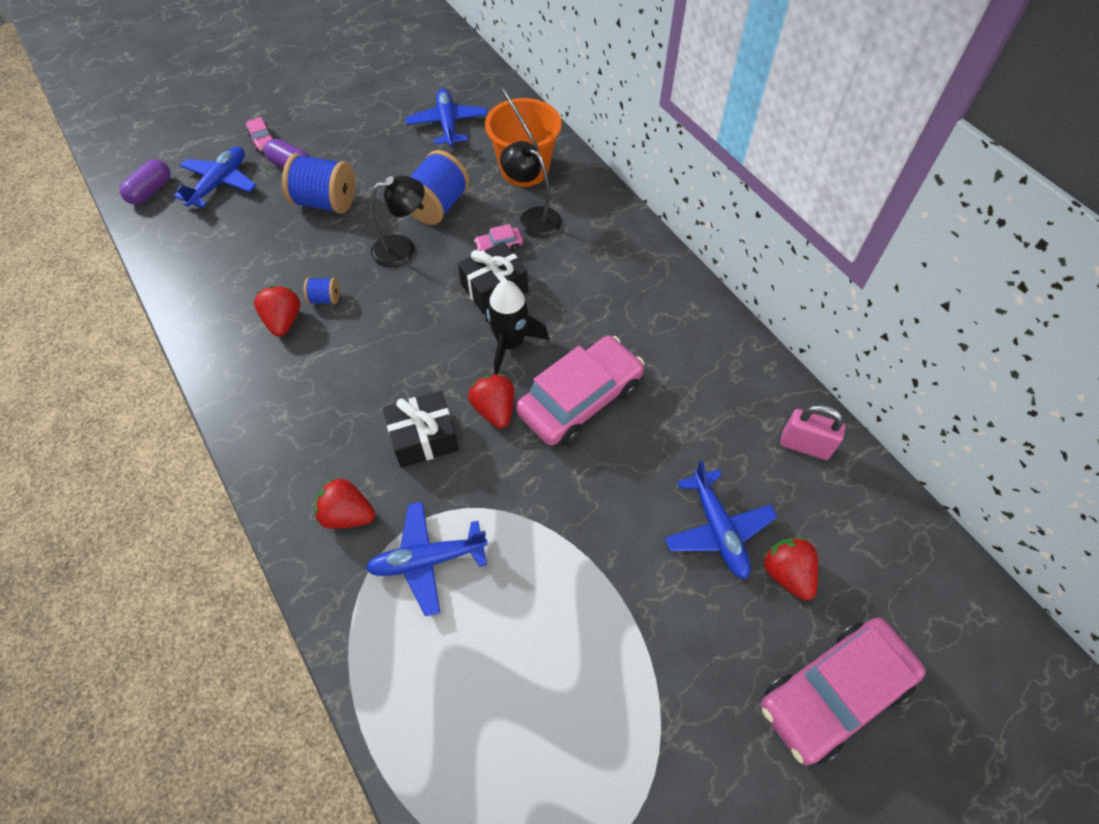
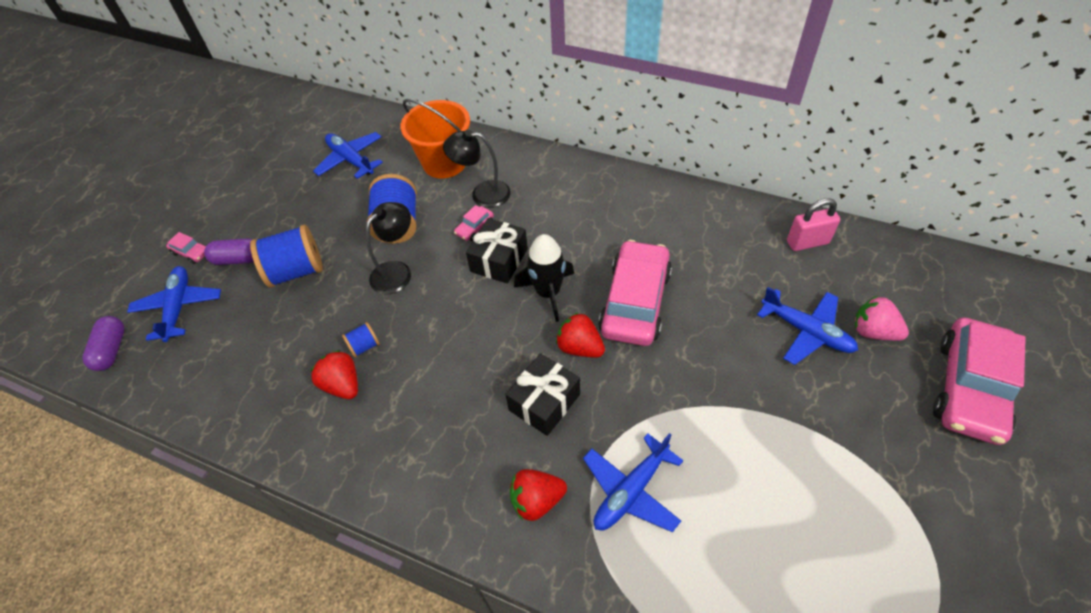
camera: 30 degrees left, 5 degrees down
(787, 573) = (873, 331): red strawberry -> pink strawberry

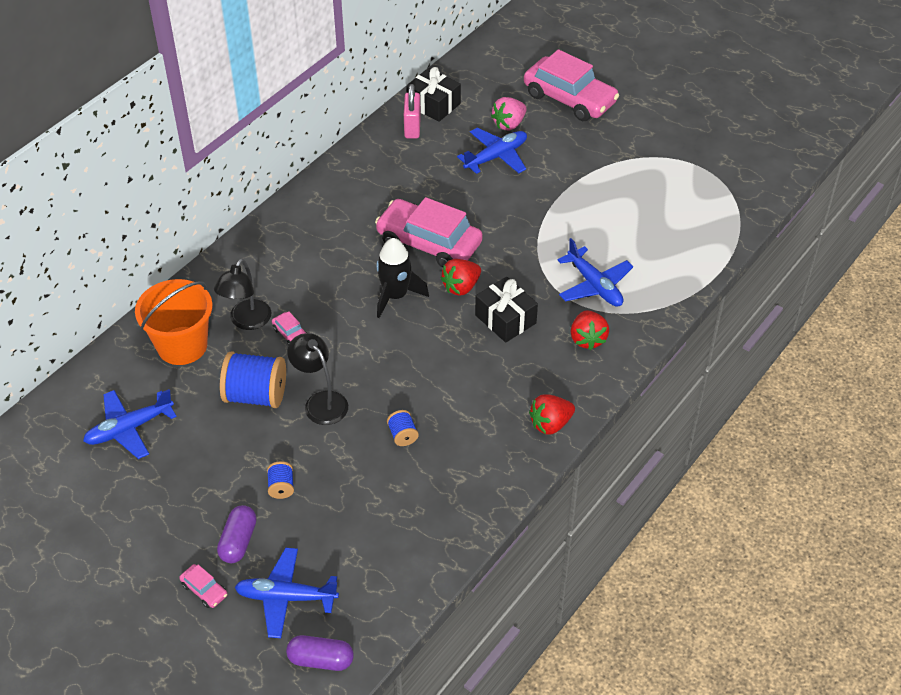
camera: 80 degrees left, 5 degrees down
(191, 252) = (204, 590): pink car -> pink car turned 90 degrees clockwise
(296, 271) = (281, 487): blue spool -> blue spool, size x0.48
(342, 385) = (440, 454): red strawberry -> red strawberry (550, 424)
(499, 260) = (342, 323): black gift -> black gift (433, 104)

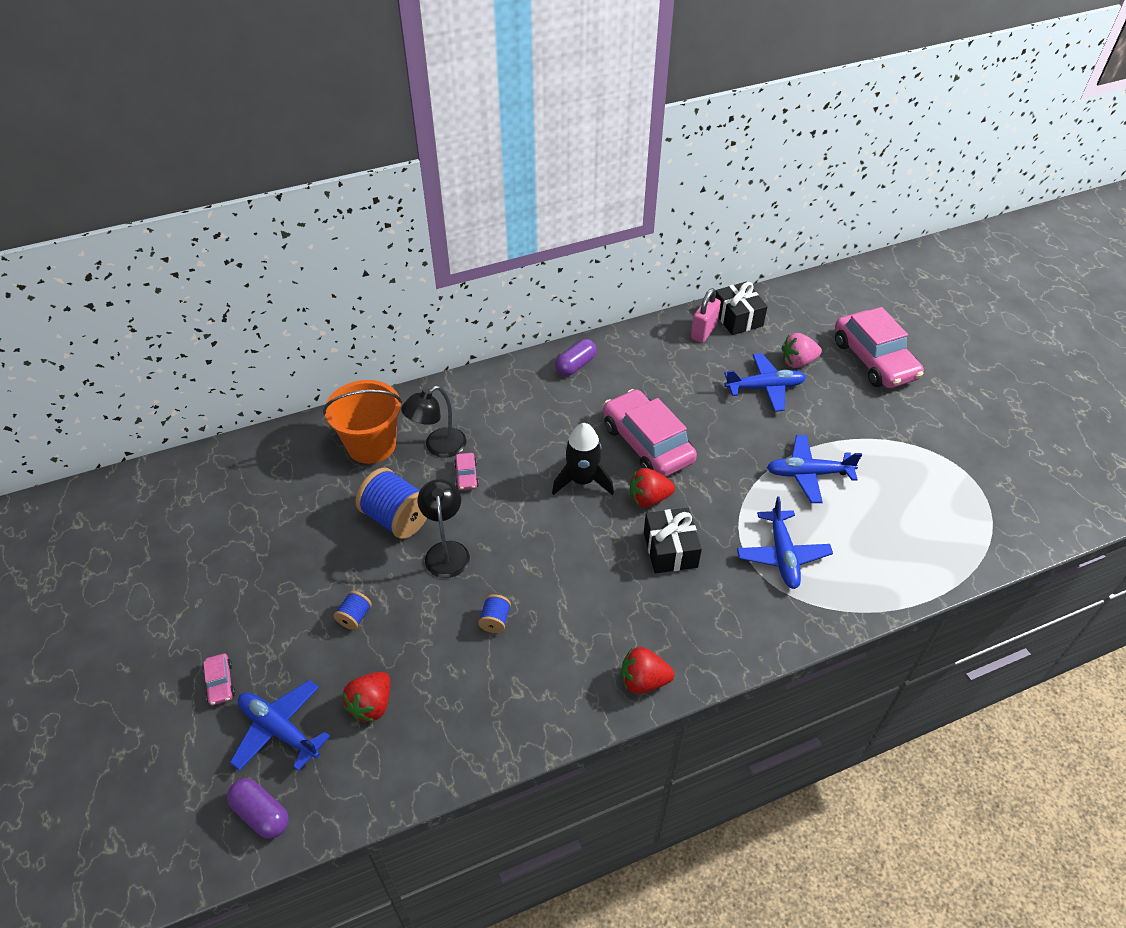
camera: 30 degrees right, 0 degrees up
(129, 429) = (276, 499): blue plane -> blue plane (808, 474)
(238, 541) = (281, 651): purple capsule -> purple capsule (575, 365)
(587, 339) = (739, 608): red strawberry -> red strawberry (371, 705)

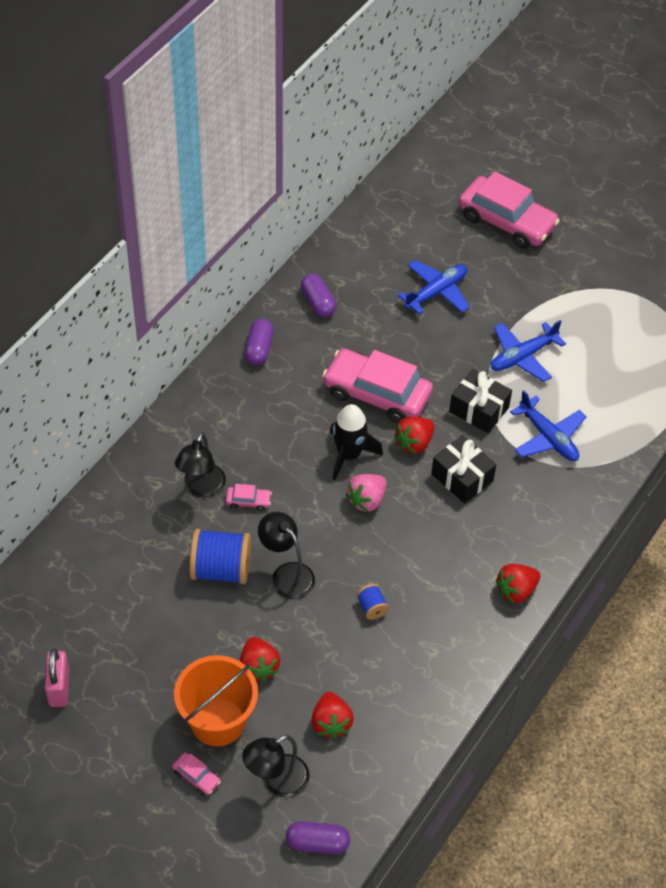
camera: 35 degrees left, 5 degrees up
(279, 730) = (276, 781): blue plane -> black lamp
(355, 617) = (258, 667): blue spool -> red strawberry
(371, 445) = (139, 517): orange bucket -> orange bucket (218, 721)
(466, 475) = (248, 501): pink car -> pink car turned 45 degrees counterclockwise
(653, 352) = (318, 302): none -> purple capsule
(703, 332) = (346, 260): pink padlock -> pink padlock (59, 688)
(737, 318) = (366, 232): black gift -> black gift (479, 409)
(797, 362) = (446, 253): pink strawberry -> pink strawberry (367, 500)

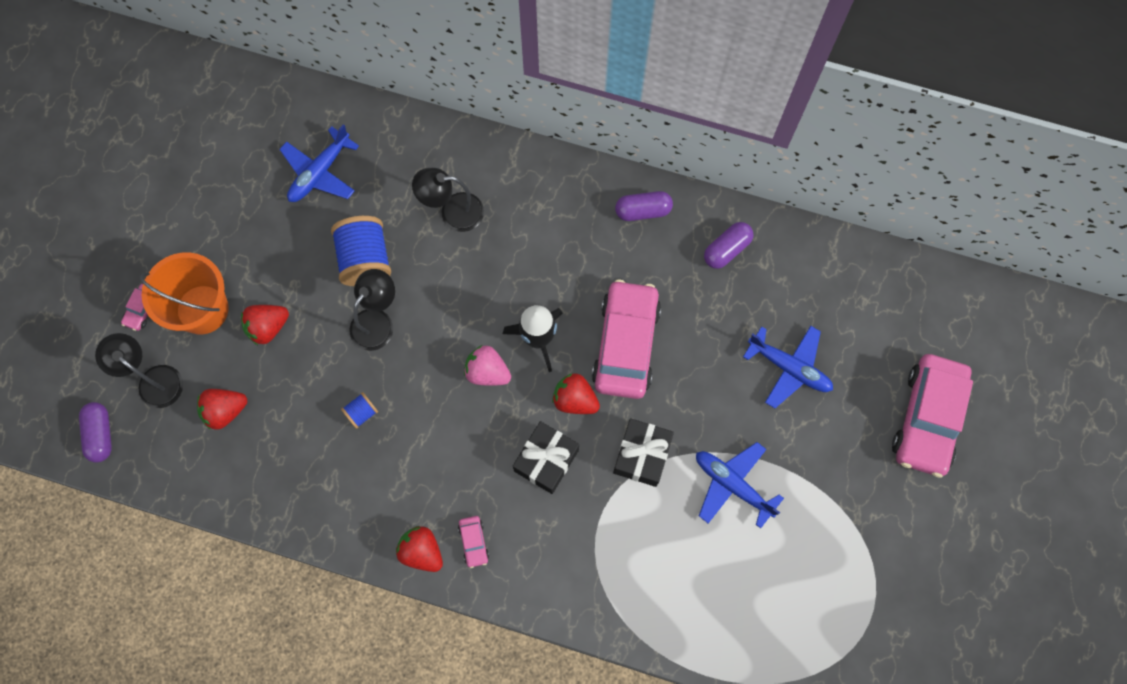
camera: 75 degrees right, 20 degrees up
(59, 688) = (203, 164): pink padlock -> none
(248, 501) = (451, 259): pink car -> pink car (474, 542)
(548, 437) = (629, 539): blue plane -> blue plane (320, 172)

